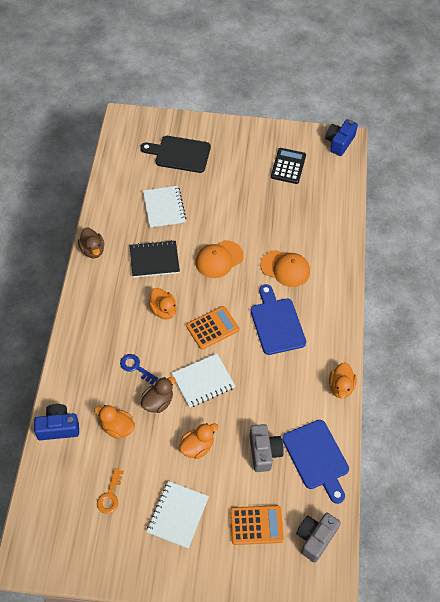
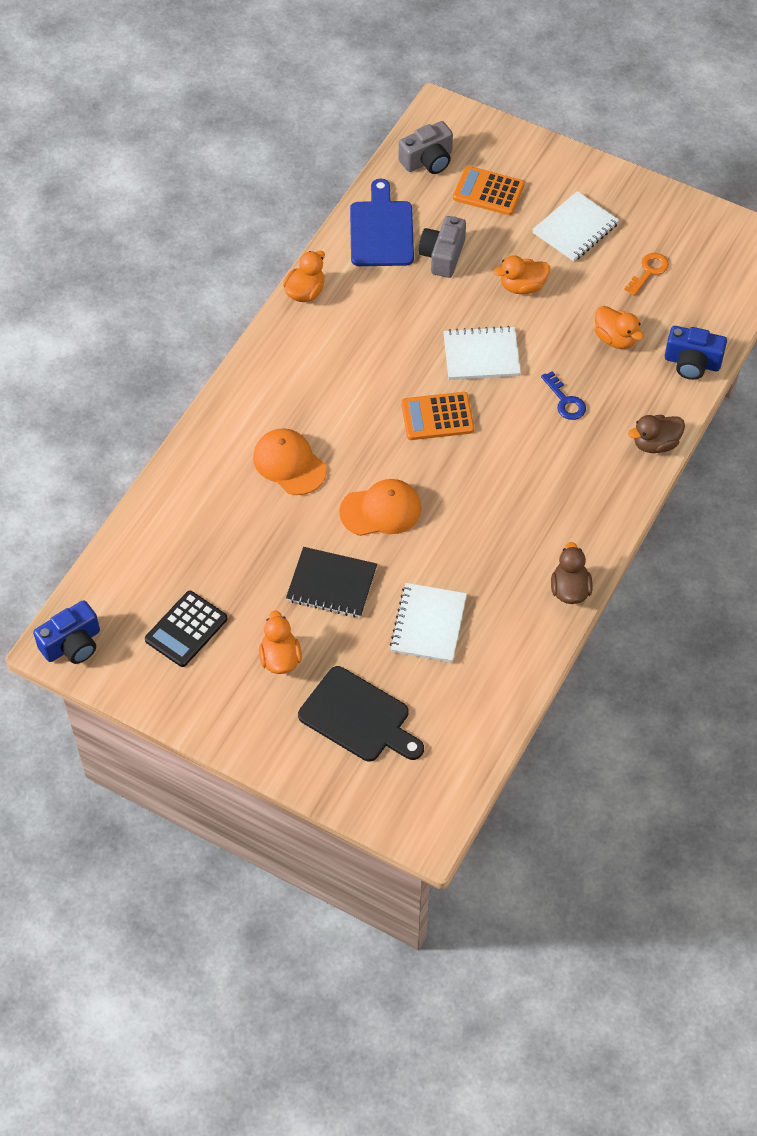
camera: 155 degrees left, 0 degrees up
(154, 260) = (480, 542): black notebook -> black notebook (331, 584)
(158, 402) = (551, 350): brown duck -> brown duck (655, 444)
(163, 310) = (496, 463): orange duck -> orange duck (280, 658)
(276, 323) = (345, 394): blue cutting board -> none

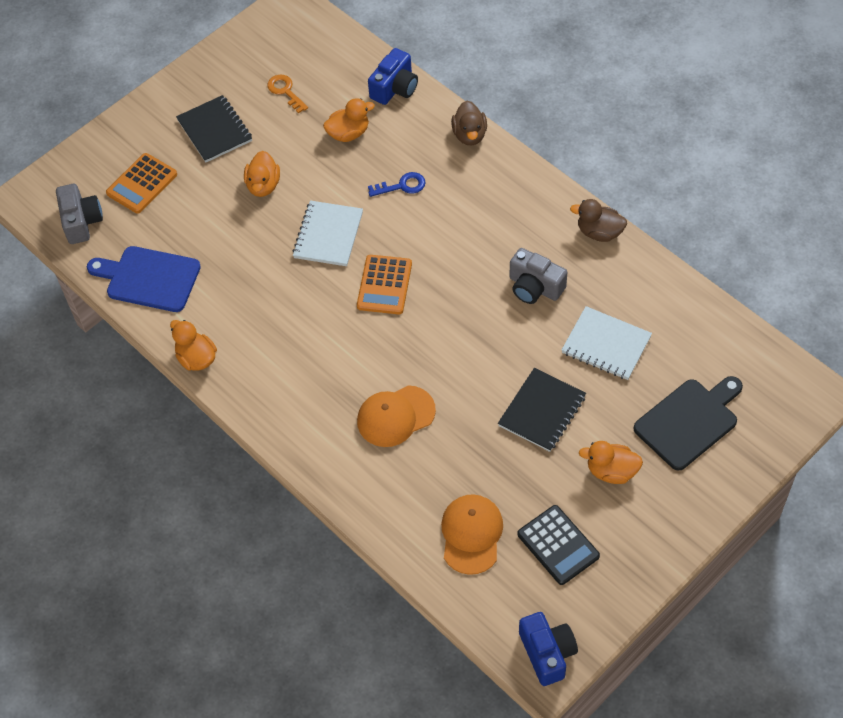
camera: 70 degrees left, 0 degrees up
(381, 510) = (473, 353): orange cap -> orange cap (471, 534)
(442, 256) = (201, 237): grey camera -> grey camera (534, 287)
(575, 228) = (214, 130): white notebook -> black notebook

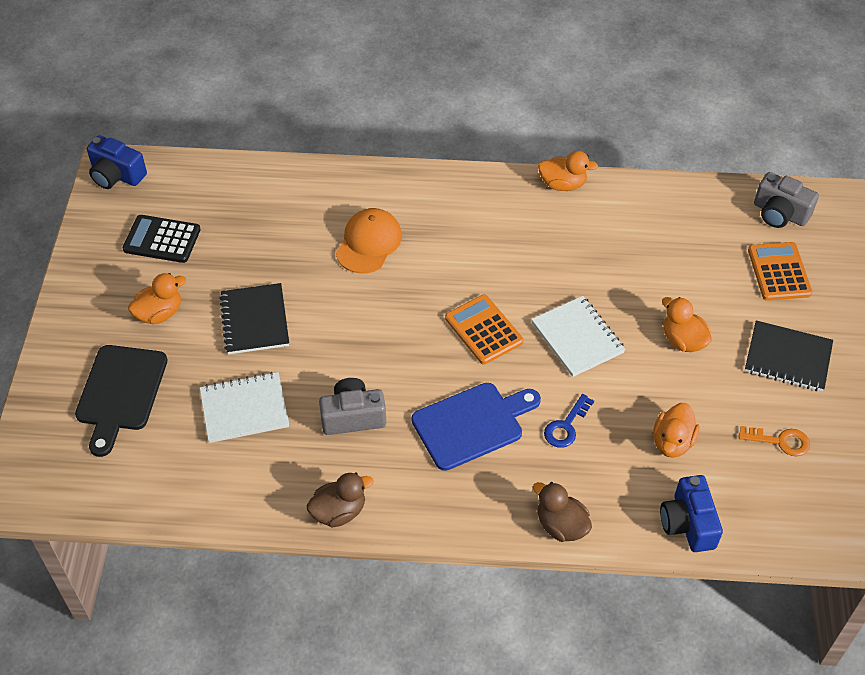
camera: 135 degrees right, 5 degrees down
(149, 279) = (671, 210): blue cutting board -> blue cutting board (472, 424)
(471, 534) = (234, 207): orange cap -> none

